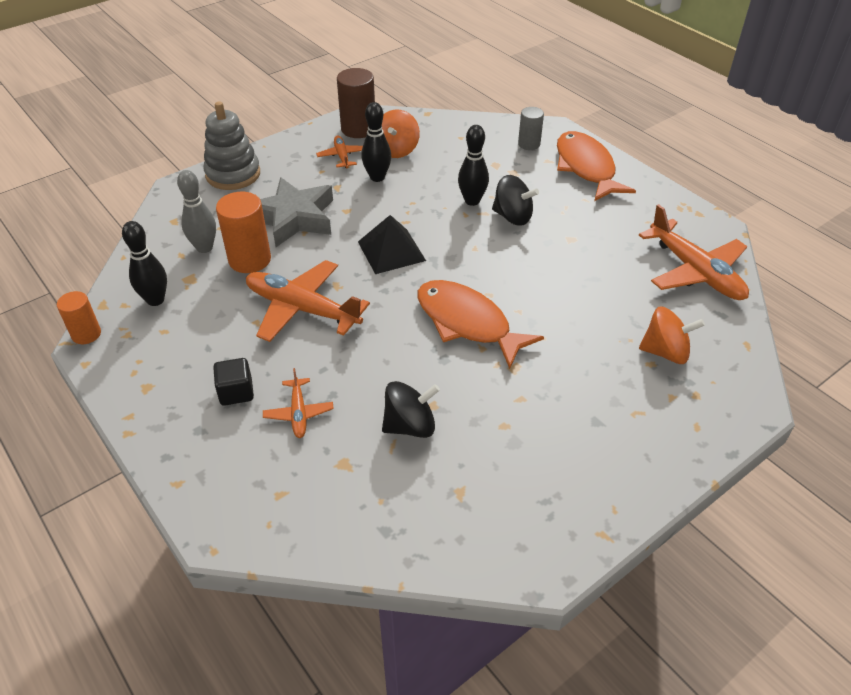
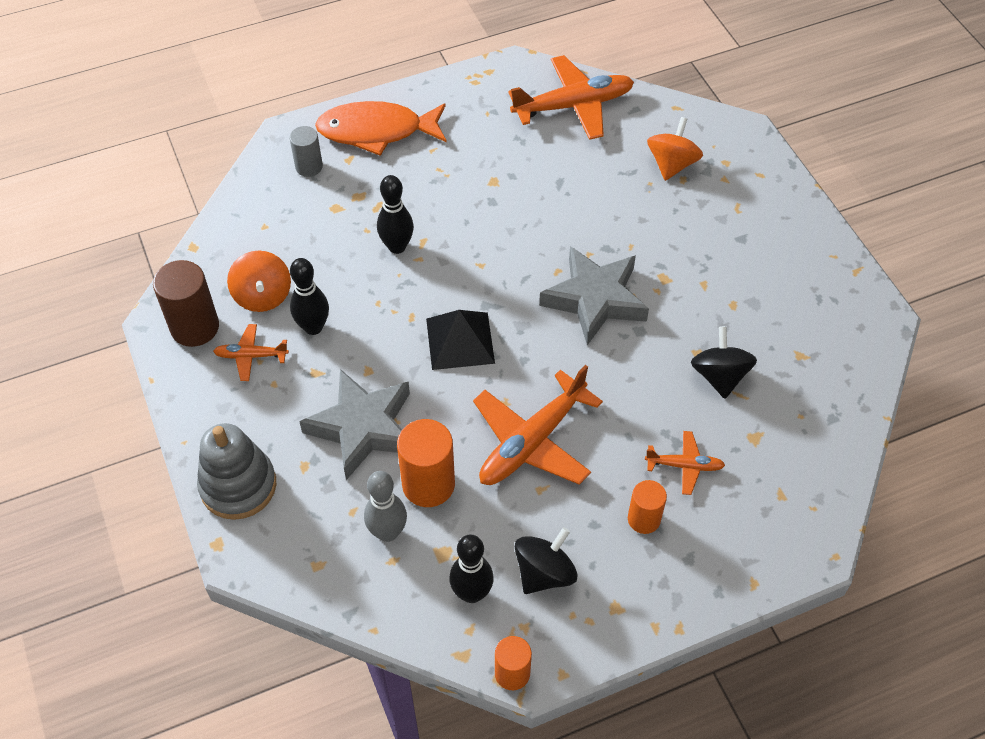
camera: 75 degrees left, 10 degrees up
(236, 392) = (644, 519): black cube -> orange cylinder
(397, 150) = (263, 296): orange spinning top -> orange spinning top turned 45 degrees clockwise
(467, 323) = (594, 299): orange fish -> grey star
(512, 217) = (439, 218): black spinning top -> black spinning top (544, 573)

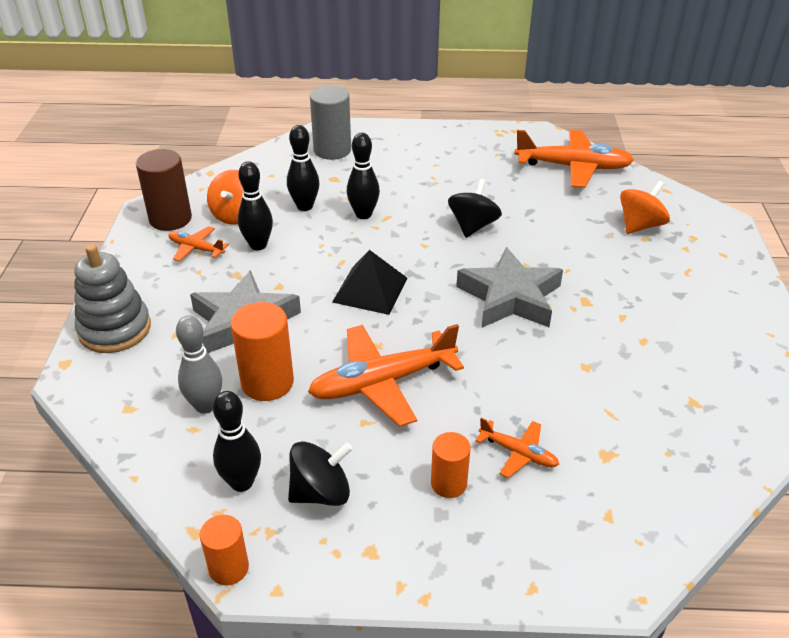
camera: 25 degrees right, 15 degrees down
(309, 167) = (332, 150): grey cylinder -> grey cylinder, size x1.62
(329, 257) = (305, 206): none -> black bowling pin
(376, 131) = (400, 143): orange fish -> none
(719, 376) = (597, 391): black spinning top -> black spinning top (473, 226)

